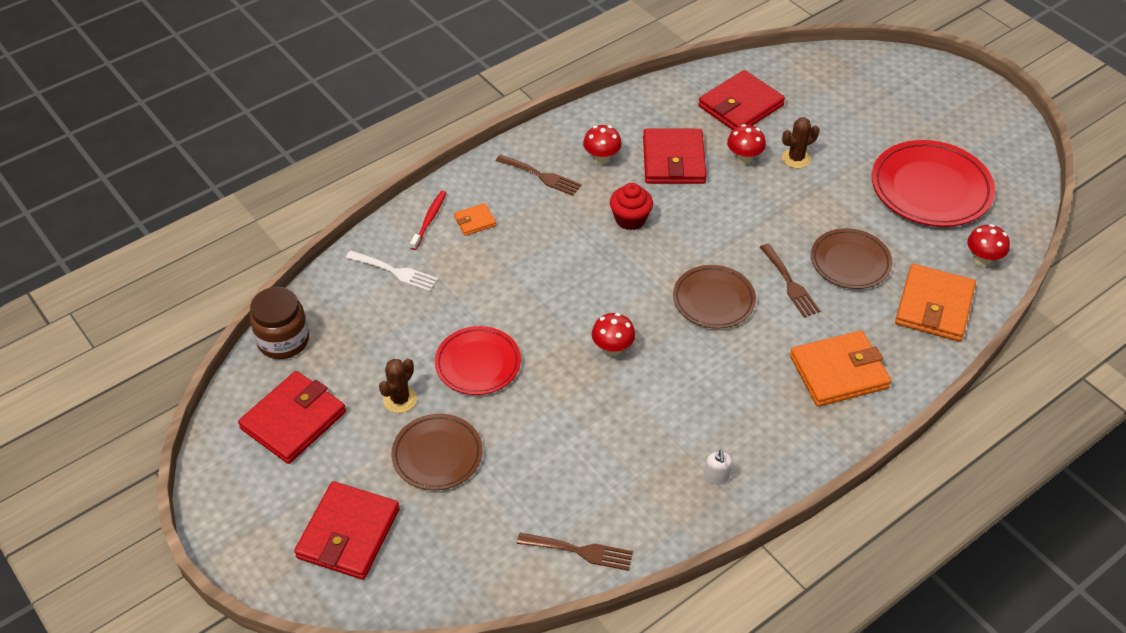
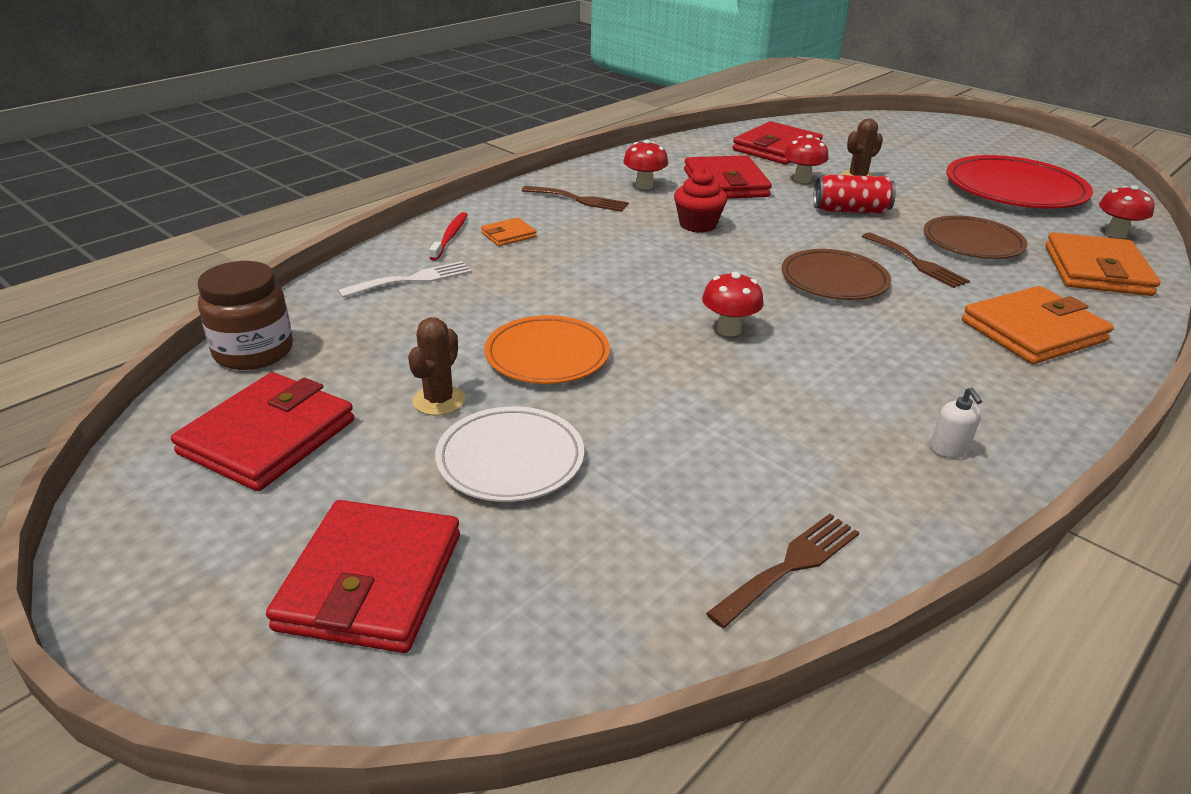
camera: 10 degrees left, 15 degrees down
(395, 272) = (412, 280): white fork -> white fork turned 45 degrees counterclockwise
(437, 455) = (510, 459): brown plate -> white plate
(478, 363) = (547, 355): red plate -> orange plate
(580, 551) = (790, 565): brown fork -> brown fork turned 45 degrees counterclockwise
(767, 209) = (850, 210): none -> red can

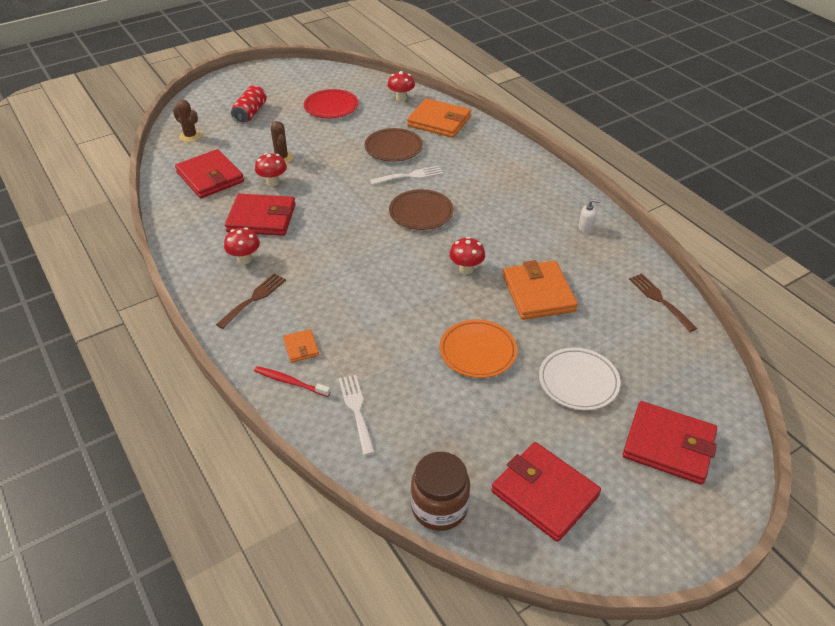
camera: 75 degrees left, 10 degrees up
(439, 400) = (518, 407): brown cactus -> brown cactus (190, 136)
(697, 225) = (324, 248): red cupcake -> none
(850, 210) = (331, 177): red can -> red can (250, 113)
(916, 262) = (410, 176): brown fork -> white fork
(1014, 190) = (331, 107): red plate -> red plate, size x0.63
(1033, 331) = (493, 165): orange wallet -> orange wallet (538, 293)

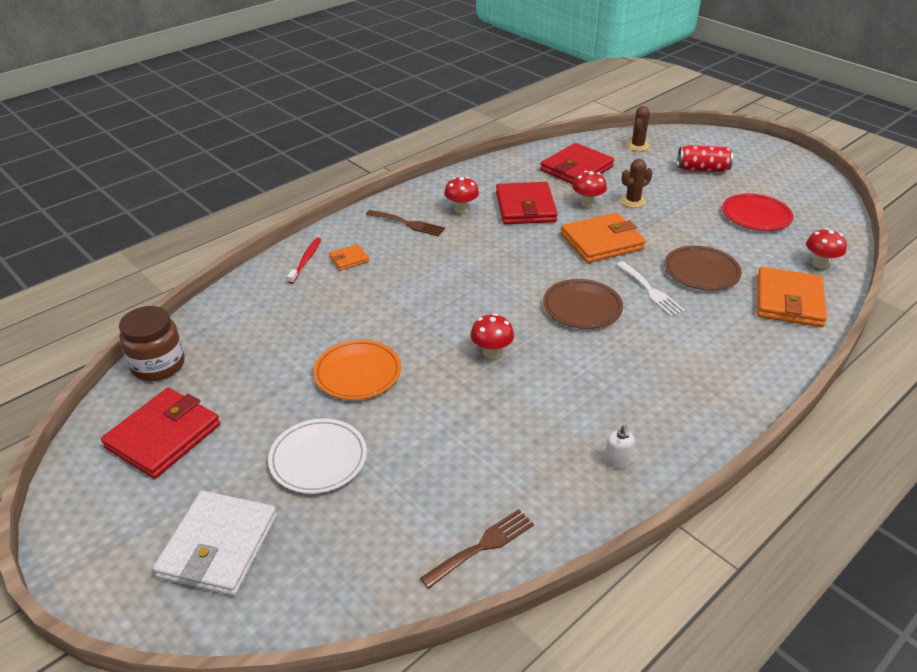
camera: 80 degrees right, 5 degrees down
(356, 410) = (273, 302): white fork -> none
(538, 293) = (464, 417): orange wallet -> orange wallet (601, 242)
(668, 445) = (219, 546): red wallet -> white wallet

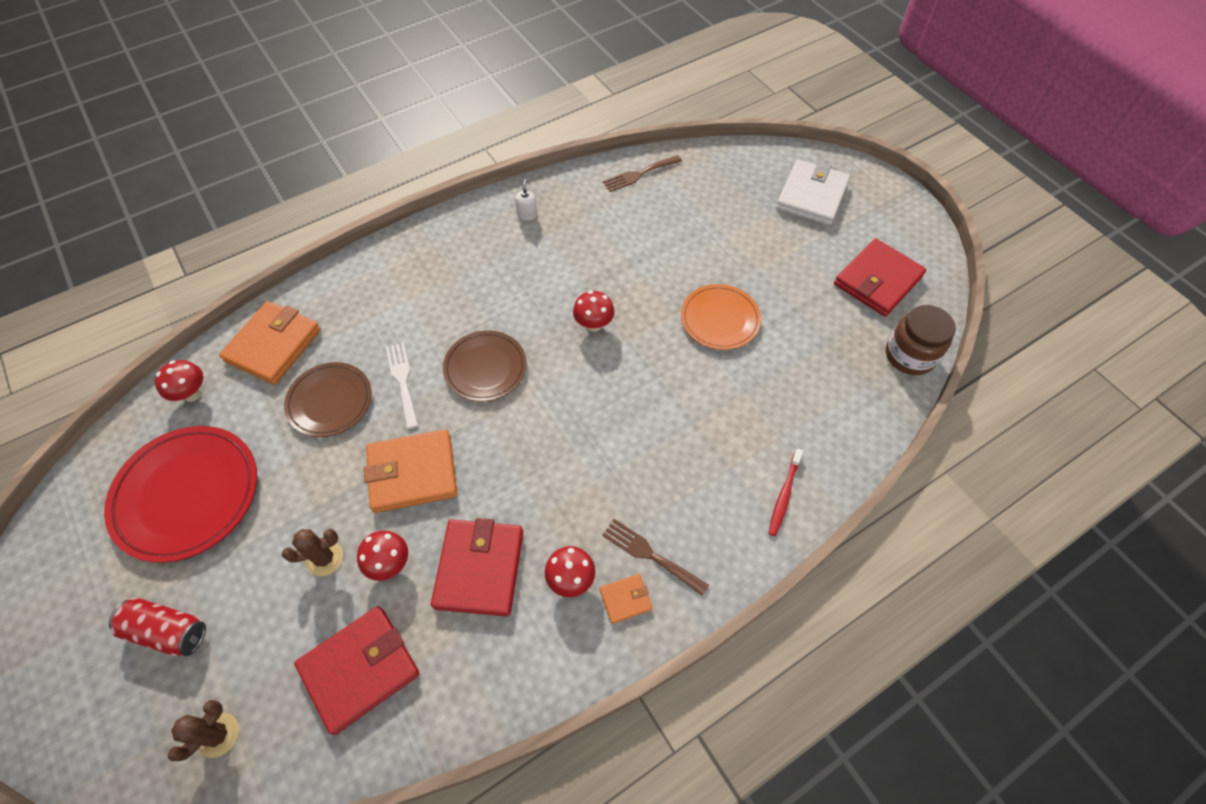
camera: 170 degrees left, 20 degrees up
(318, 459) = (750, 245): white plate -> none
(349, 259) = (730, 489): orange wallet -> orange wallet (625, 599)
(756, 216) = (187, 495): red plate -> red plate, size x1.58

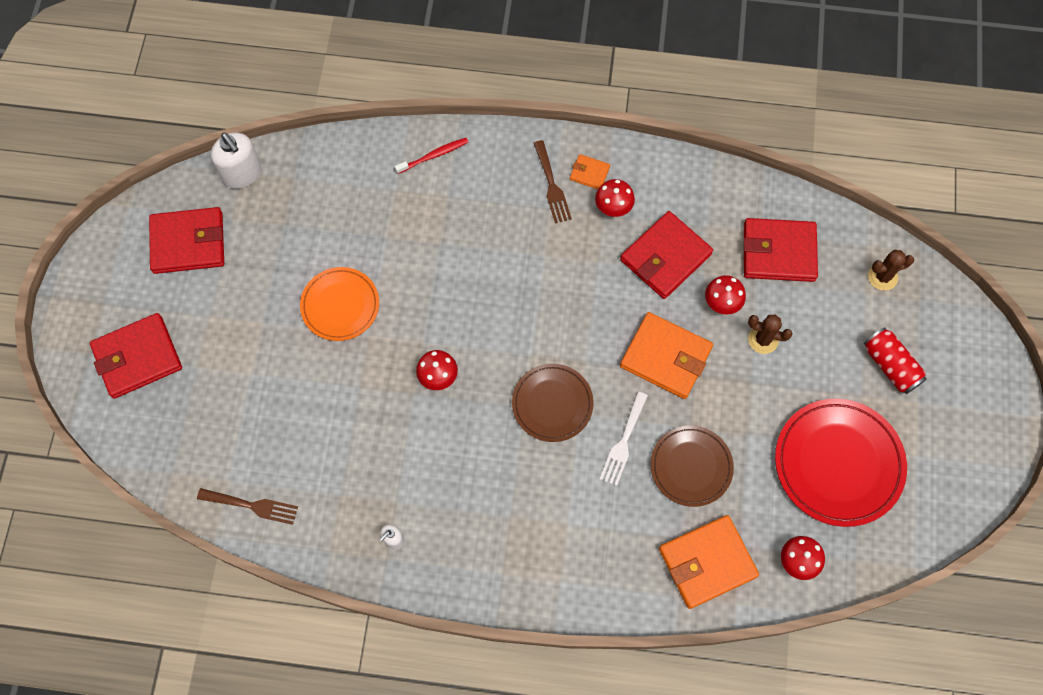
camera: 140 degrees left, 10 degrees up
(811, 196) = (137, 357): white wallet -> red wallet
(909, 355) = (242, 174): brown jar -> white soap dispenser

